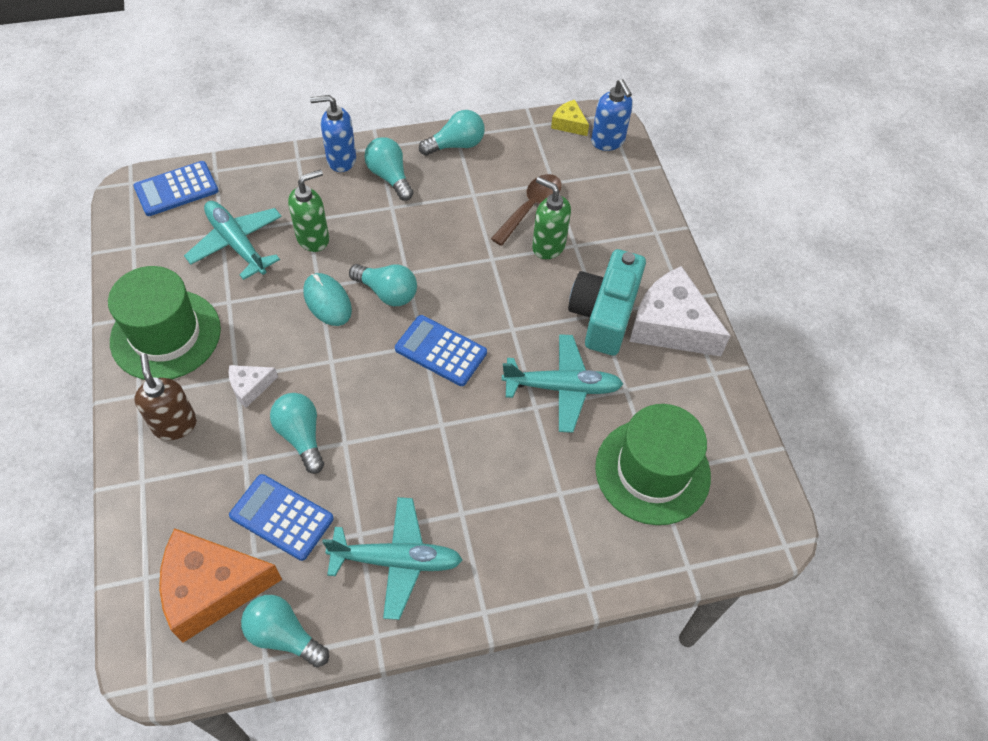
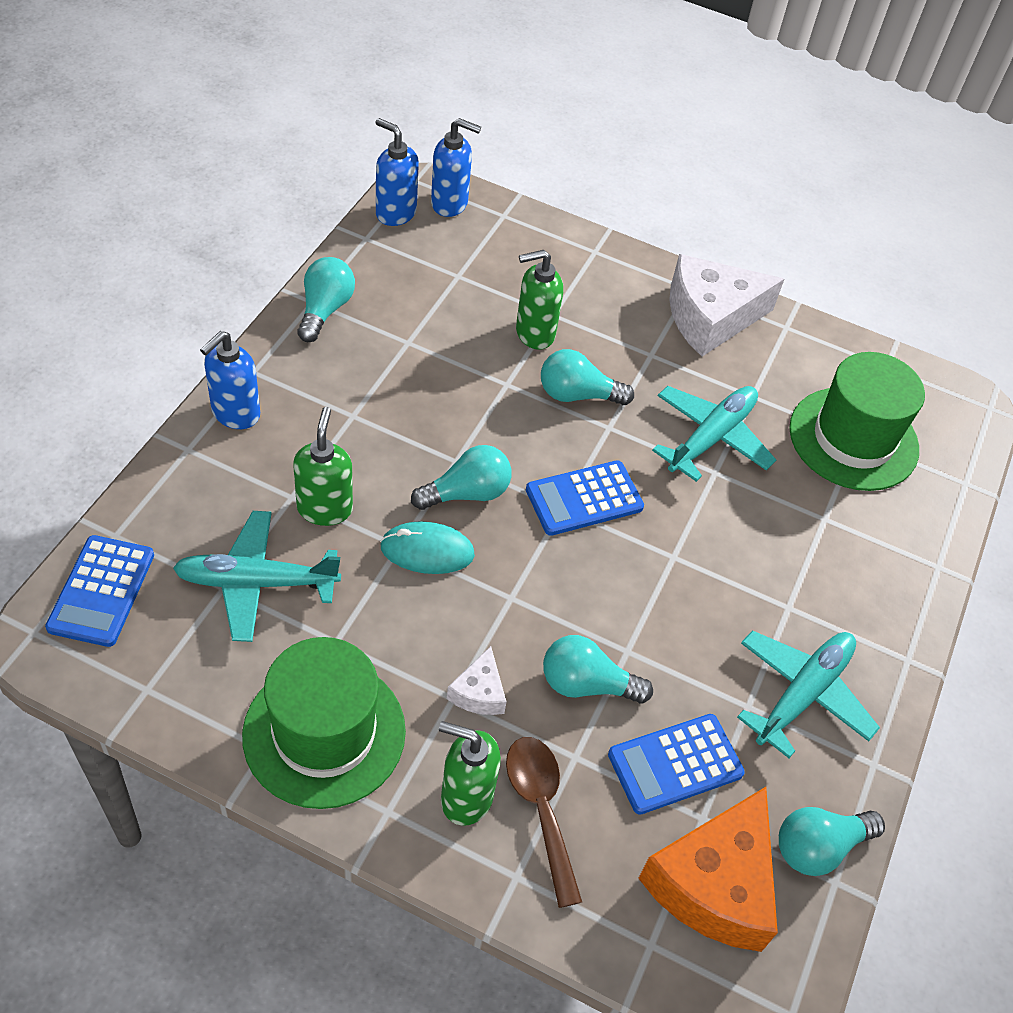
camera: 55 degrees left, 5 degrees down
(175, 424) = (466, 797): brown soap dispenser -> green soap dispenser
(389, 177) = (308, 389): turquoise light bulb -> turquoise light bulb (577, 395)
(530, 207) = (472, 312): brown spoon -> brown spoon (541, 809)
(569, 124) = (395, 213): yellow cheese -> blue soap dispenser
(604, 314) = (655, 352): turquoise camera -> none

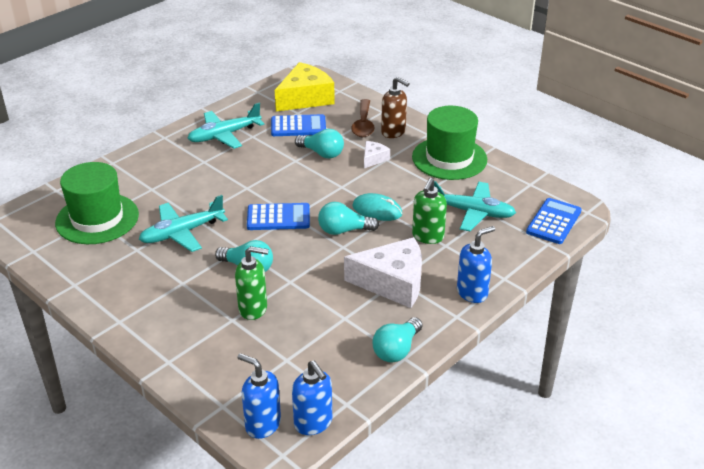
camera: 155 degrees left, 15 degrees down
(466, 797) = (393, 132): green soap dispenser -> brown soap dispenser
(710, 317) = (121, 299): white cheese -> white cheese (392, 282)
(714, 884) = (305, 98): orange cheese -> yellow cheese
(818, 847) = (256, 99): turquoise light bulb -> none

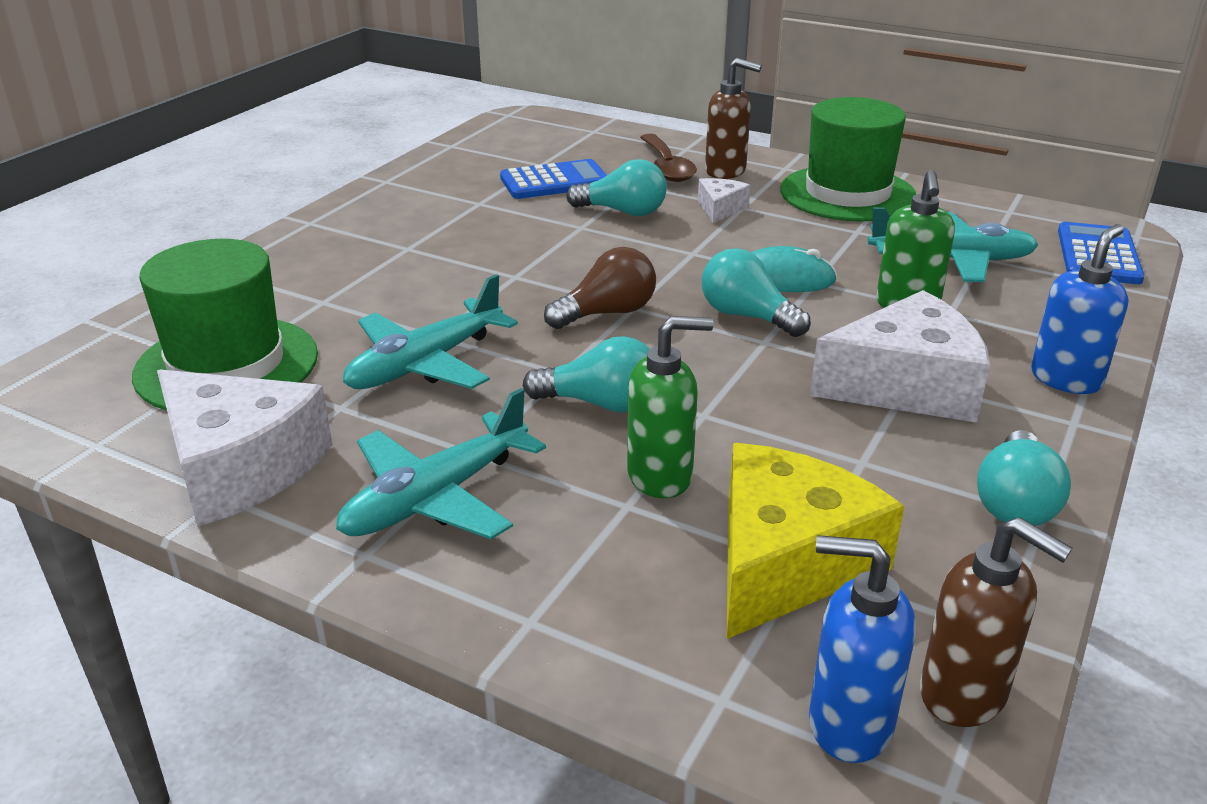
camera: 15 degrees left, 5 degrees down
(85, 272) = (240, 467): none -> white cheese
(224, 135) = (425, 207): turquoise plane -> turquoise plane (436, 497)
(278, 217) = (607, 313): blue calculator -> brown light bulb
(305, 98) = (542, 145): yellow cheese -> yellow cheese (786, 562)
(313, 423) = (964, 694): blue soap dispenser -> brown soap dispenser
(344, 230) = (747, 316): turquoise light bulb -> turquoise light bulb turned 60 degrees clockwise

